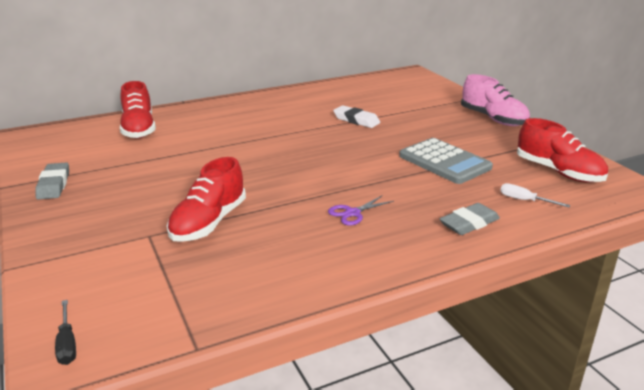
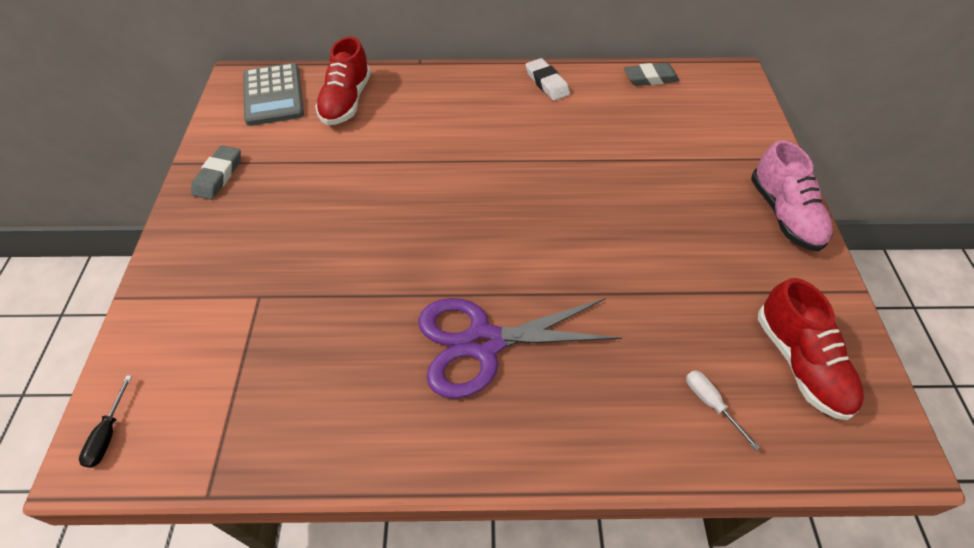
camera: 25 degrees right, 25 degrees up
(209, 222) = (325, 298): red shoe -> none
(352, 213) = (483, 342): purple scissors -> purple scissors, size x2.33
(356, 120) = (597, 160): white eraser -> white eraser (547, 83)
(444, 162) = (656, 284): grey calculator -> grey calculator (273, 95)
(469, 223) = (608, 419): grey eraser -> grey eraser (650, 78)

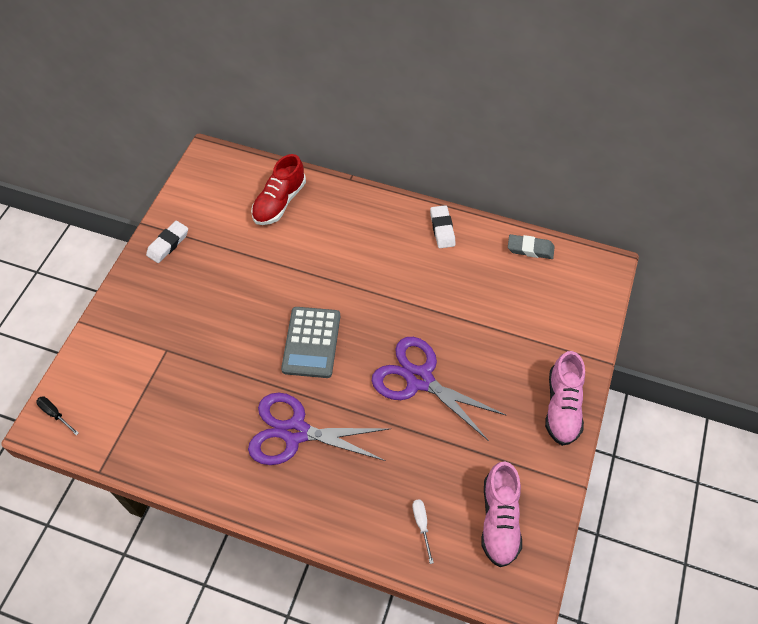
camera: 20 degrees right, 5 degrees up
(108, 434) = (55, 414): black screwdriver -> black screwdriver turned 105 degrees clockwise
(218, 176) = (168, 244): grey eraser -> white eraser
(273, 95) = (228, 180): grey calculator -> grey calculator (311, 342)
(607, 234) = (419, 379): none -> purple scissors
(800, 363) = (499, 520): red shoe -> pink shoe

